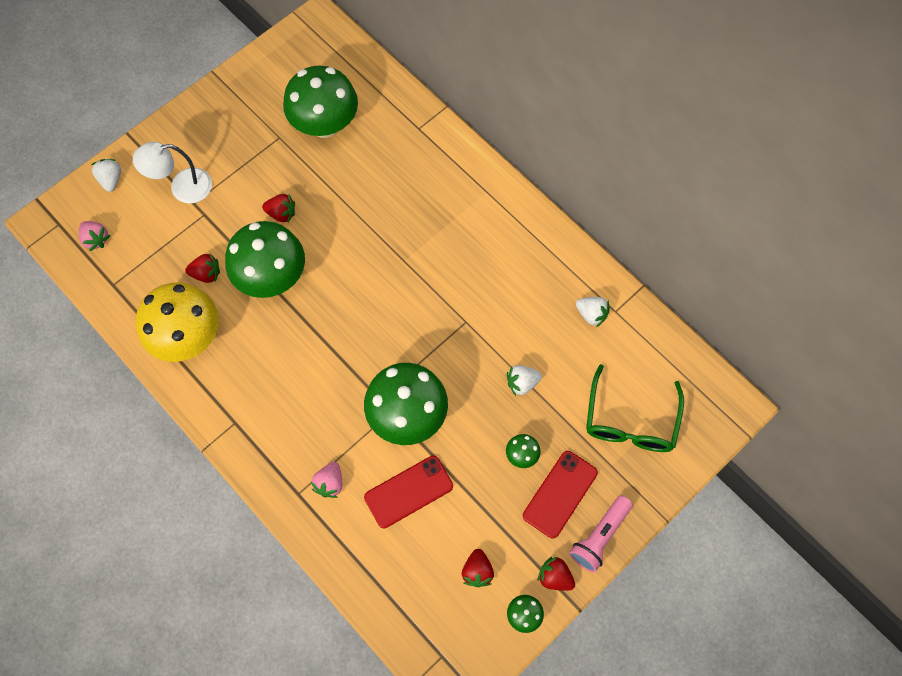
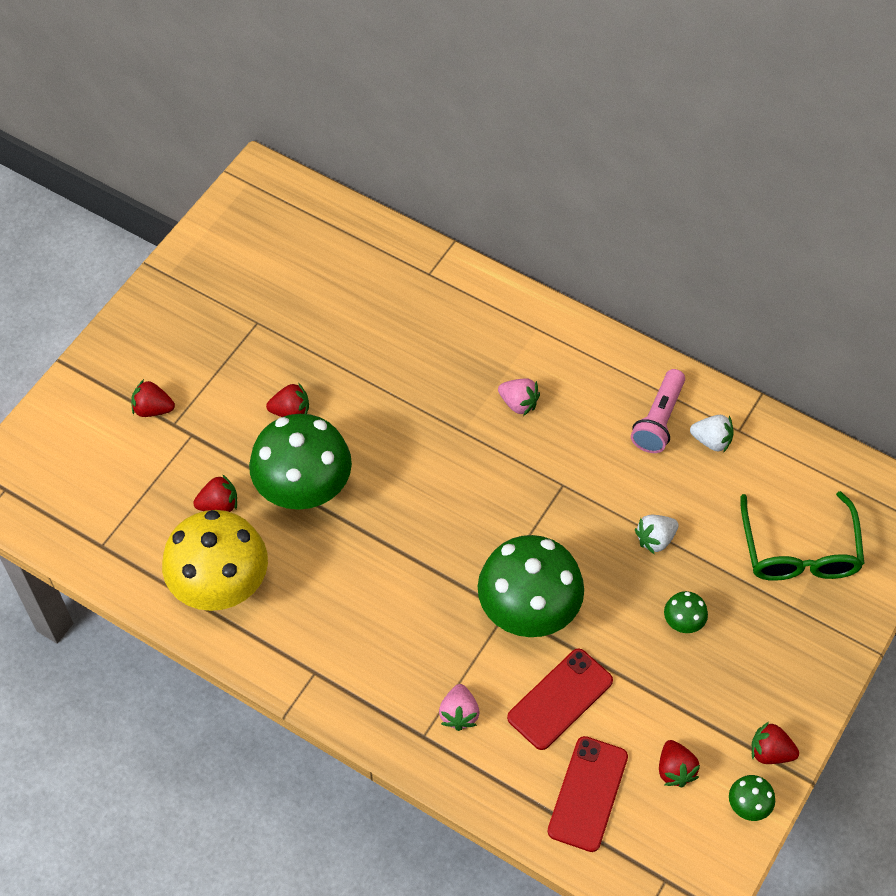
camera: 15 degrees left, 10 degrees down
(96, 239) = (61, 496): pink strawberry -> pink strawberry (518, 403)
(111, 180) = (57, 420): white strawberry -> none
(182, 187) = (153, 409): white lamp -> red strawberry
(325, 124) = (310, 295): green mushroom -> none
(560, 494) = (744, 655): red phone -> red phone (588, 794)
(599, 537) = (808, 692): pink flashlight -> pink flashlight (659, 420)

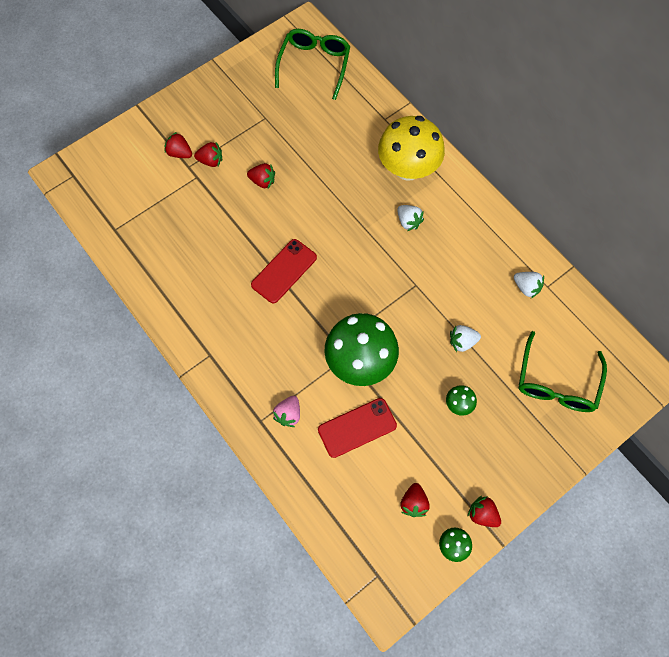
camera: 20 degrees right, 10 degrees up
(219, 505) = (195, 227): red strawberry -> red strawberry (211, 161)
(221, 585) = (175, 279): yellow mushroom -> yellow mushroom (408, 168)
(298, 228) = (314, 65): none -> green glasses
(304, 489) = (250, 234): green mushroom -> none
(518, 403) = (408, 221): pink strawberry -> white strawberry
(588, 794) = (350, 498): red phone -> red phone (284, 271)
(659, 420) = (496, 262): pink flashlight -> none

